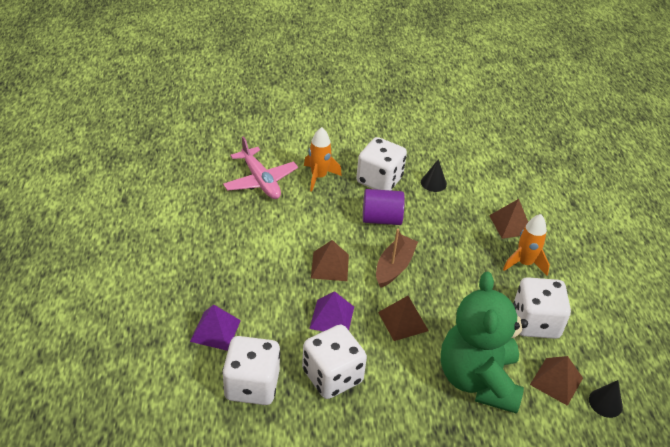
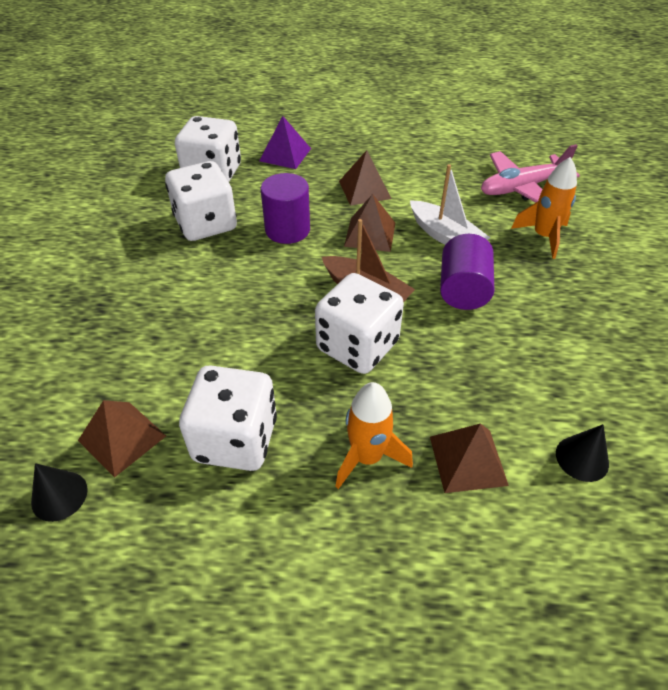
camera: 100 degrees right, 5 degrees up
(326, 224) = (445, 236): none -> white boat
(332, 317) = (287, 230): purple pyramid -> purple cylinder
(379, 180) = (552, 297): white dice -> white dice (357, 346)
(403, 321) = (270, 288): brown pyramid -> brown pyramid (365, 189)
(433, 183) = (562, 364): black cone -> black cone (582, 458)
(478, 379) = (158, 346): green teddy bear -> none

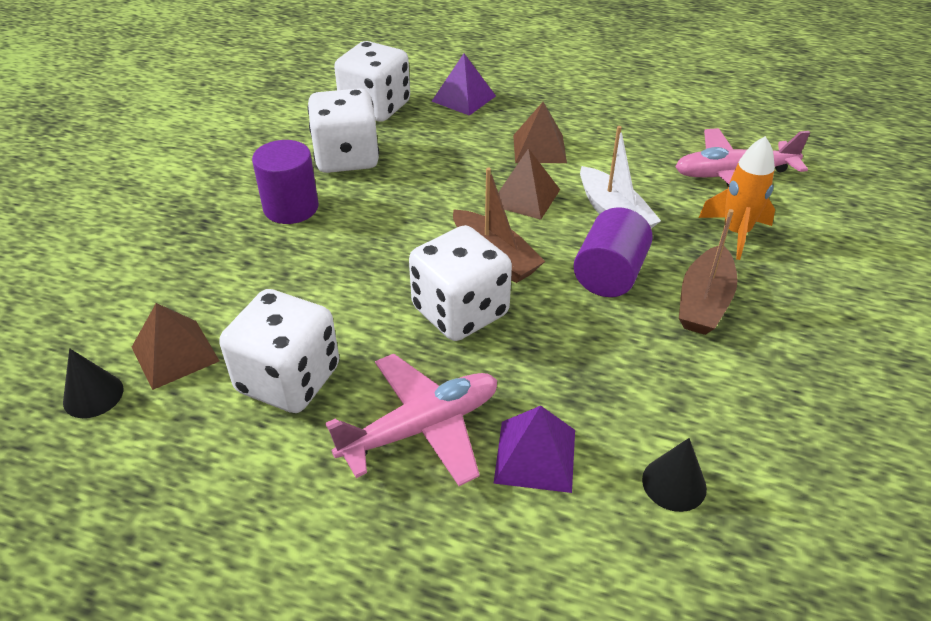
camera: 15 degrees right, 5 degrees down
(287, 230) = (433, 178): purple cylinder -> purple cylinder (291, 208)
(367, 457) = (422, 428): orange rocket -> pink plane
(468, 460) = (535, 456): brown pyramid -> purple pyramid
(543, 299) = (704, 302): none -> brown boat

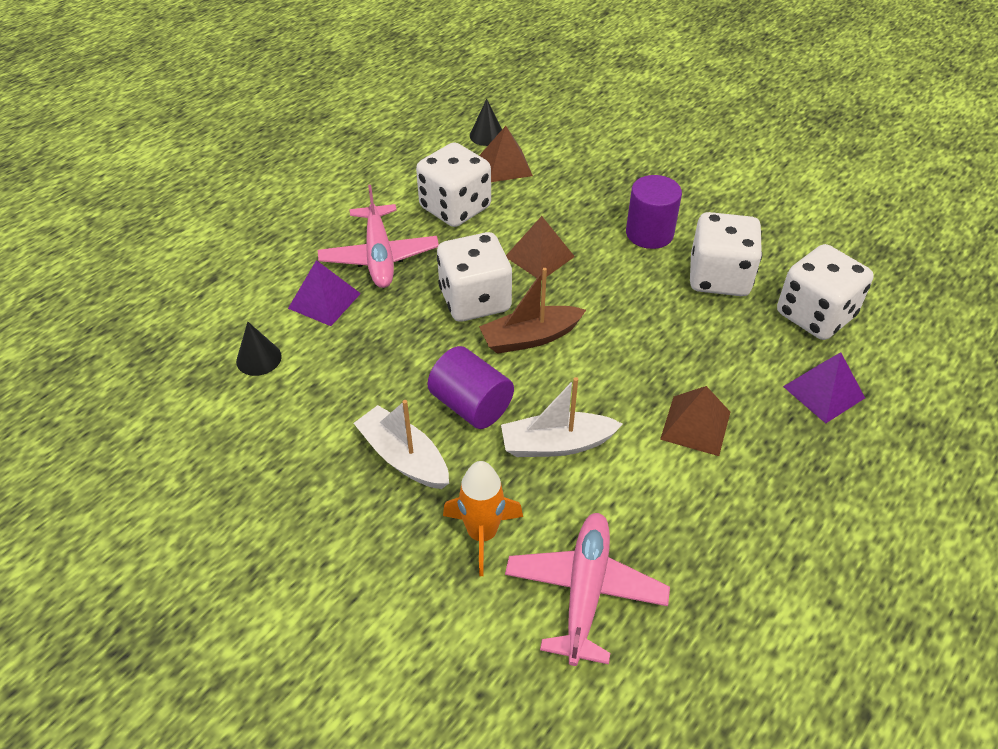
camera: 110 degrees right, 5 degrees up
(525, 197) = (610, 385): brown pyramid -> brown pyramid (539, 256)
(704, 302) = (403, 457): brown boat -> white boat

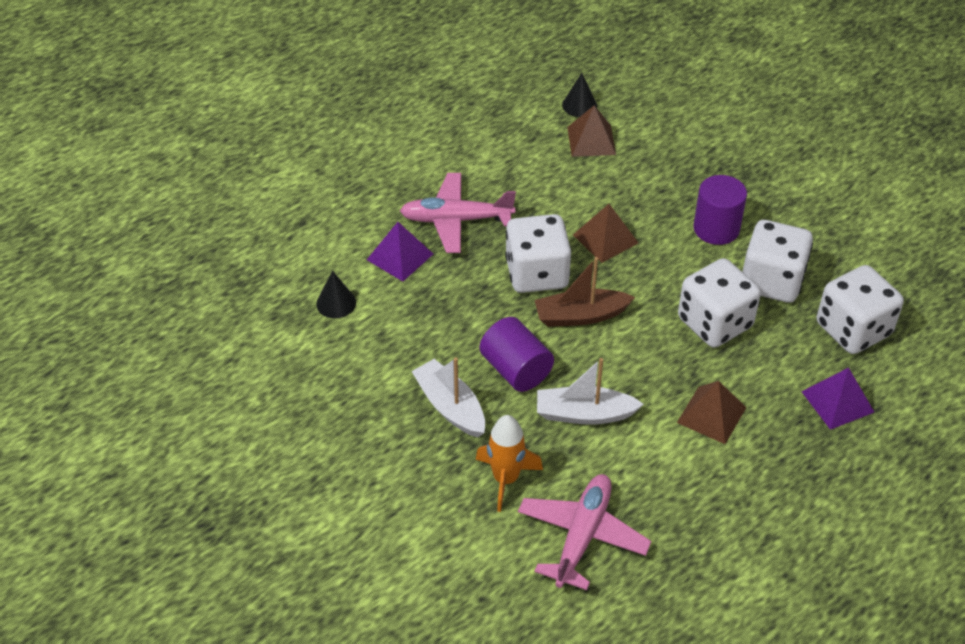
camera: 10 degrees right, 0 degrees up
(379, 256) = (455, 220): pink plane -> pink plane turned 90 degrees clockwise
(455, 208) = (534, 179): white dice -> white dice (714, 323)

